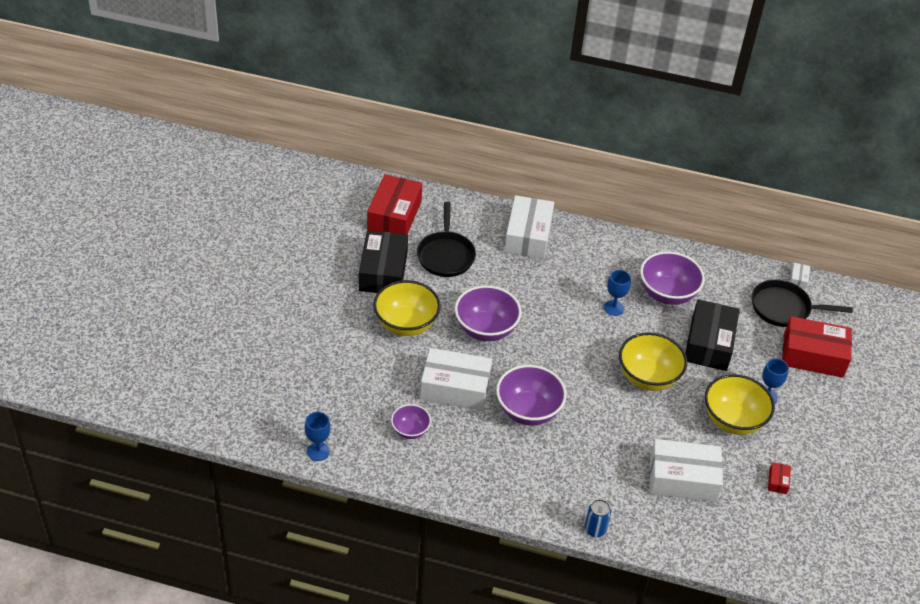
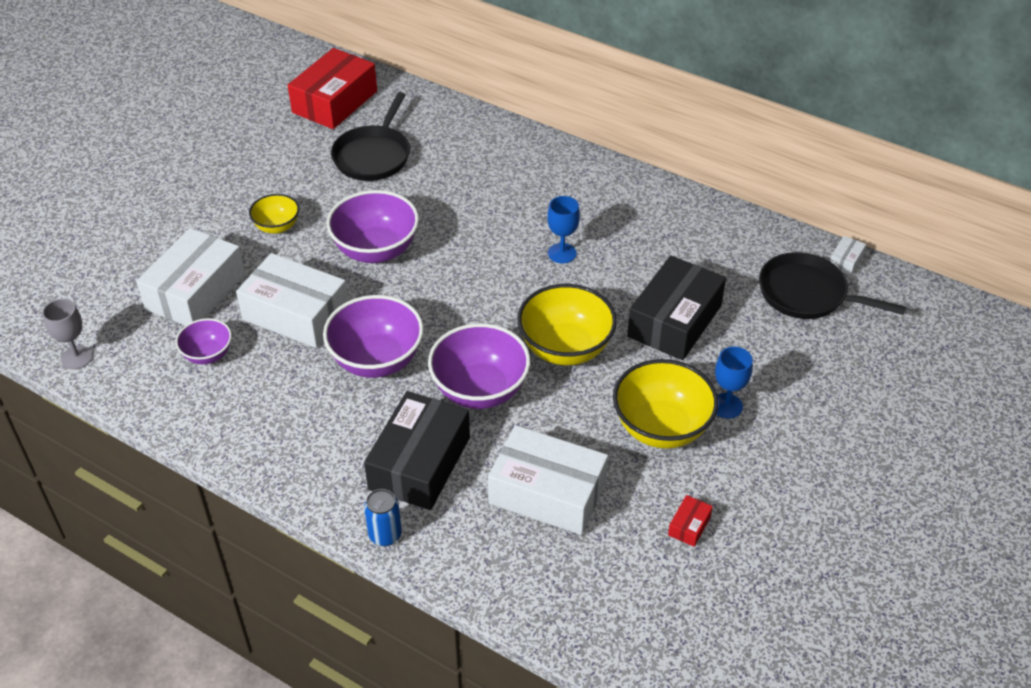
camera: 20 degrees right, 0 degrees up
(318, 451) = (77, 357): blue goblet -> grey goblet
(383, 272) = (284, 162): black box -> black box (419, 463)
(406, 324) = (277, 227): yellow bowl -> yellow bowl, size x0.56
(528, 236) = (492, 150): white box -> white box (195, 291)
(667, 294) = (646, 248): purple bowl -> purple bowl (480, 390)
(813, 356) = (823, 364): red box -> none

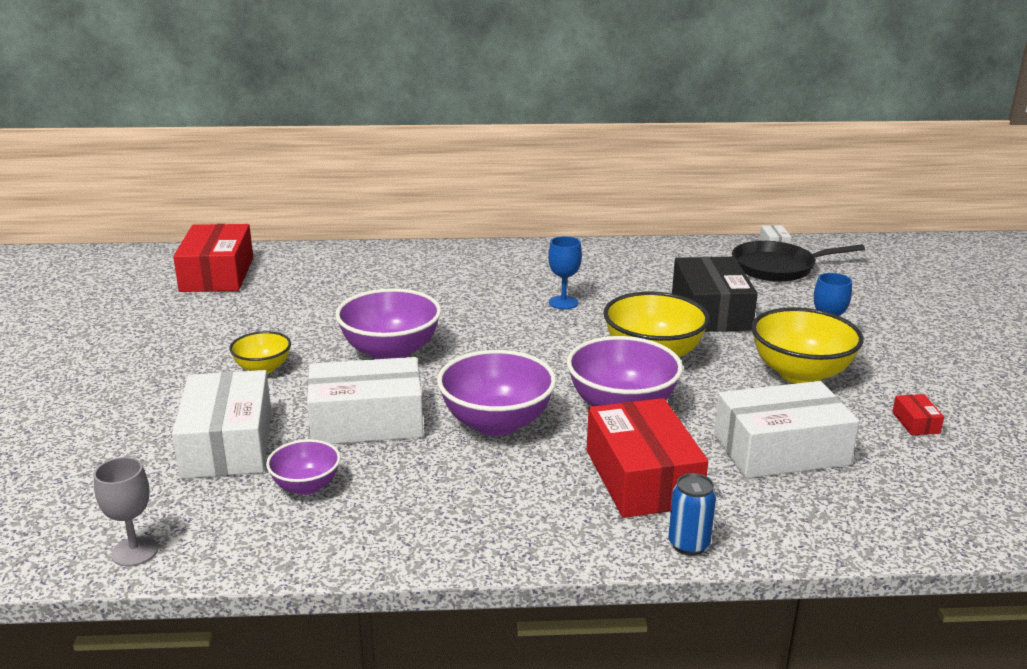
camera: 35 degrees left, 20 degrees down
(373, 155) = (303, 296): black pan -> none
(419, 463) = (642, 477): black box -> red box

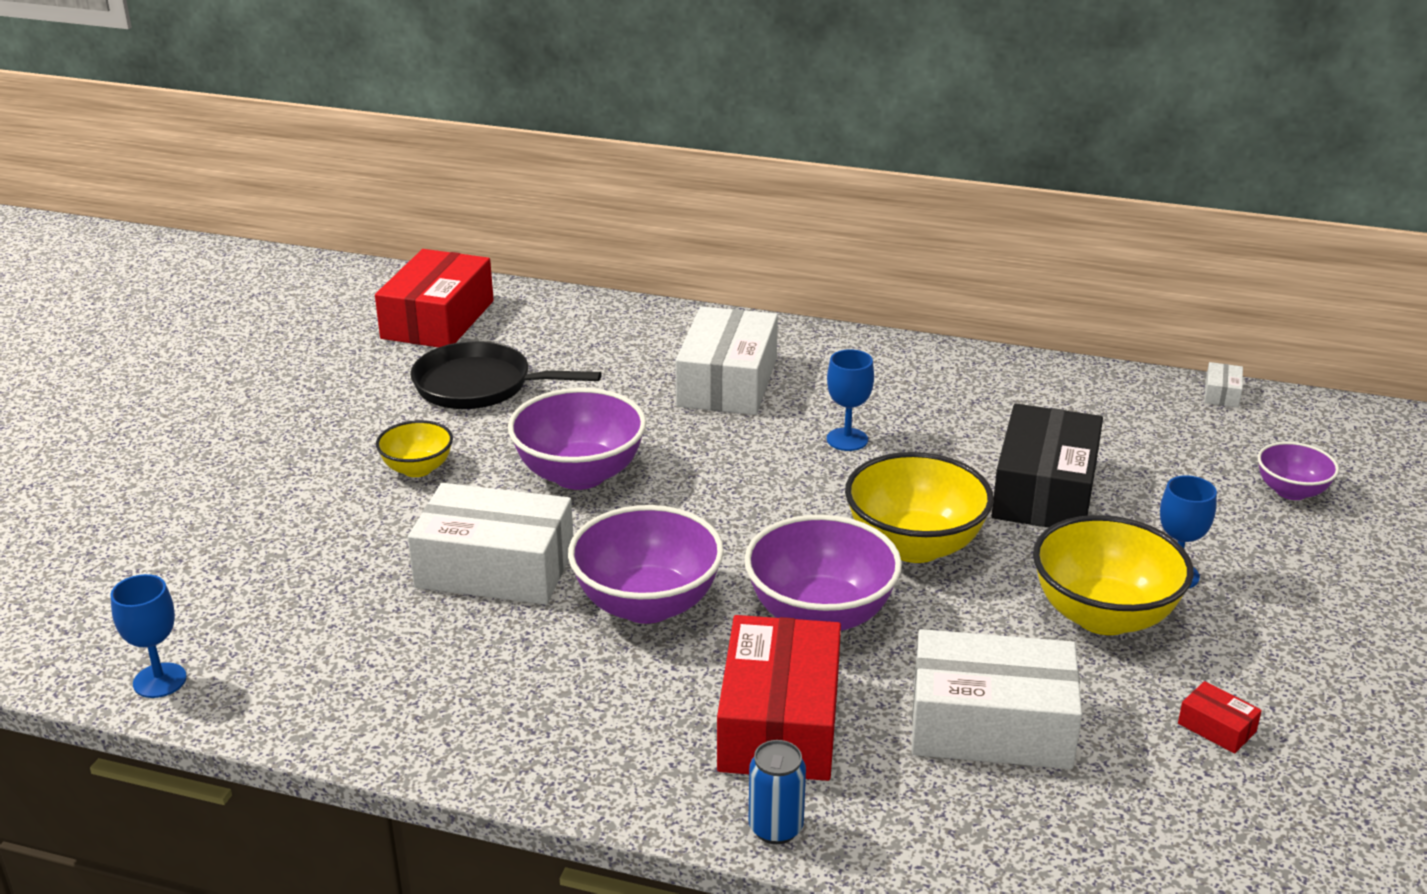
camera: 20 degrees right, 5 degrees up
(134, 551) = (160, 680): grey goblet -> blue goblet
(227, 444) = (324, 565): white box -> white box (727, 382)
(306, 486) = (378, 641): purple bowl -> purple bowl (1291, 491)
(777, 267) = (1197, 435): black pan -> black pan (479, 386)
(915, 423) = (1216, 727): red box -> red box turned 60 degrees counterclockwise

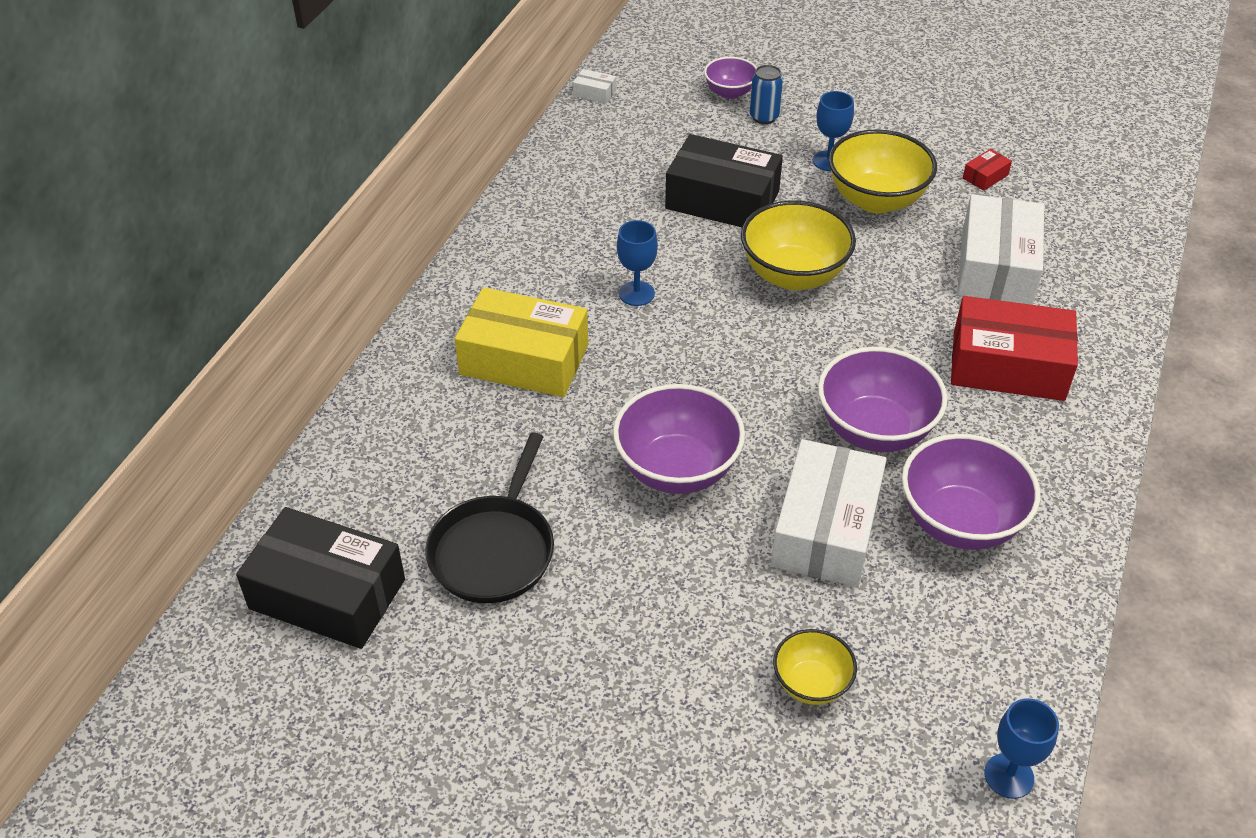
camera: 85 degrees left, 15 degrees up
(417, 469) = (656, 596): yellow bowl -> yellow bowl (811, 684)
(438, 319) = (327, 594): red box -> black box
(727, 382) = (524, 360): white box -> yellow box
(775, 828) = (1113, 376): blue can -> blue can (764, 117)
(820, 615) = (883, 333): purple bowl -> purple bowl (959, 522)

